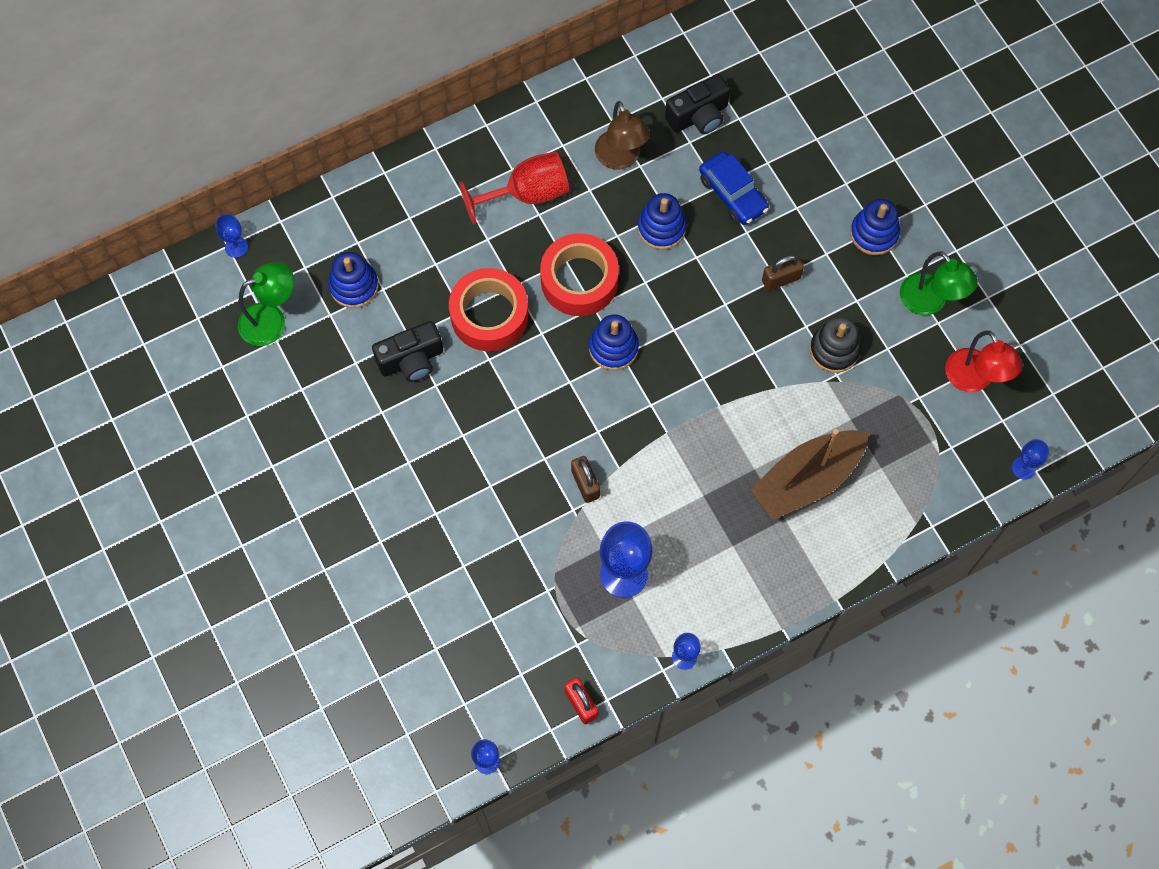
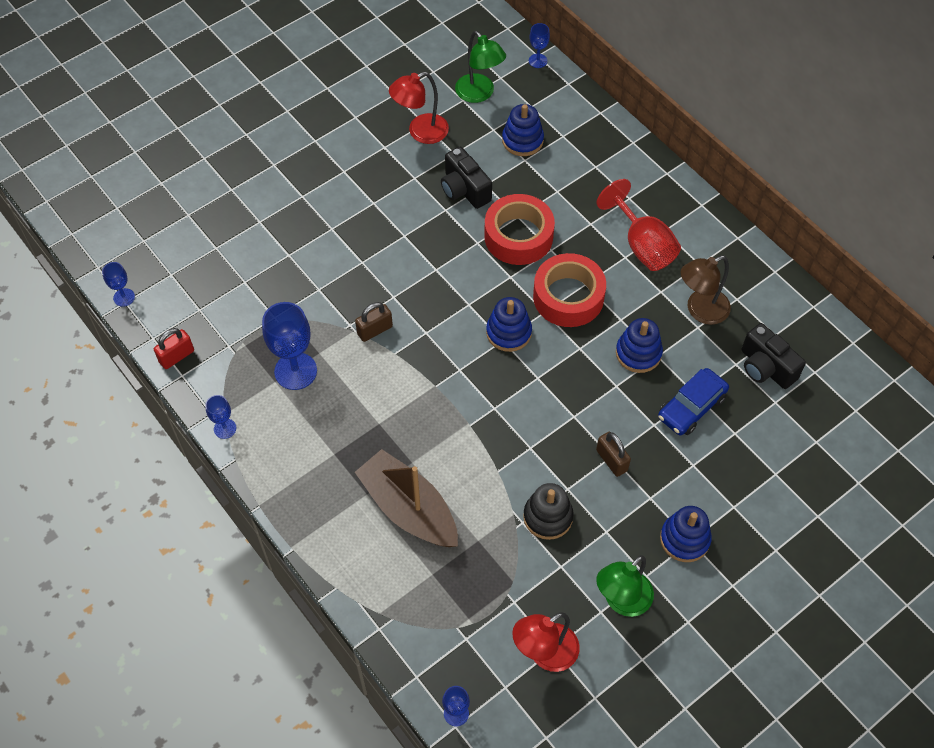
camera: 80 degrees right, 10 degrees down
(314, 395) = (420, 132): none -> red lamp

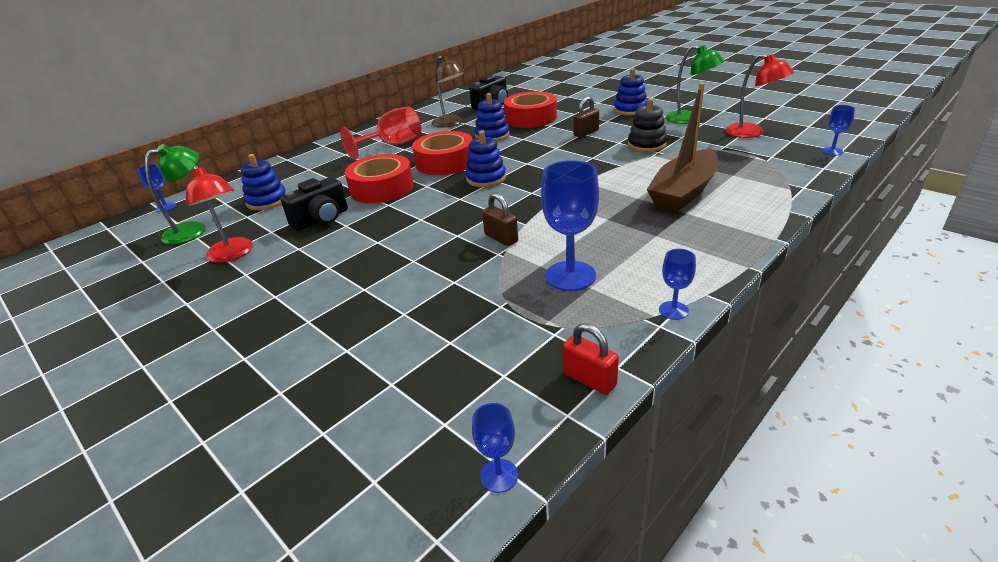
camera: 95 degrees left, 25 degrees down
(691, 407) = (530, 118): blue car -> red tape

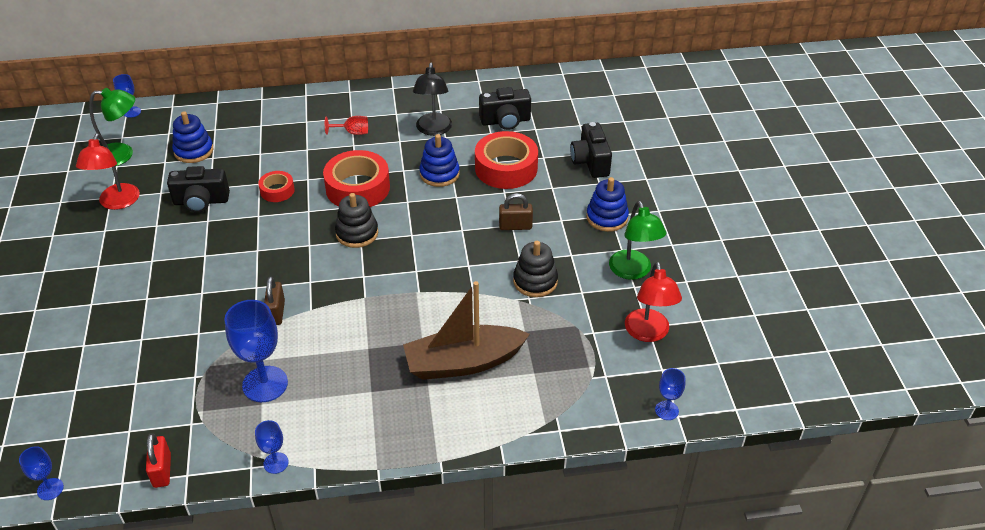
camera: 35 degrees right, 10 degrees up
(382, 188) = (277, 191): red tape -> red tape, size x0.53
(392, 145) = (352, 132): red goblet -> red goblet, size x0.51
(451, 123) = (433, 130): brown lamp -> black lamp
(486, 178) = (357, 233): blue stacking toy -> black stacking toy
(575, 98) = (590, 162): none -> black camera

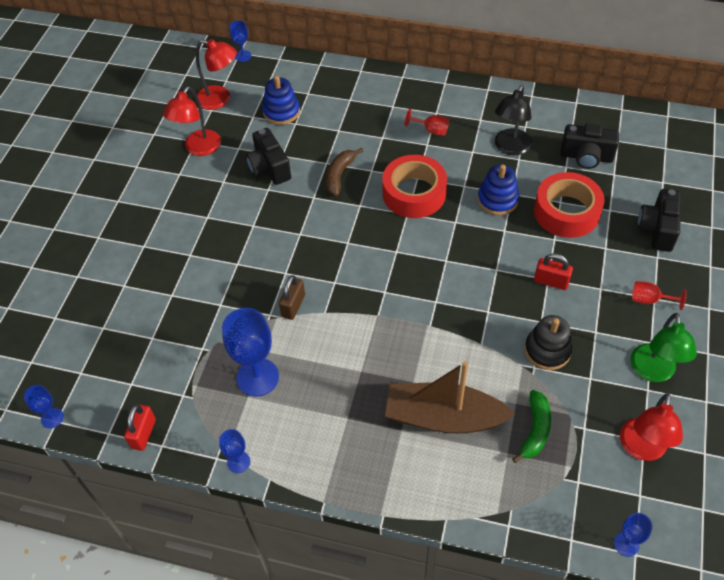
camera: 25 degrees right, 10 degrees up
(122, 155) = (220, 99): green lamp -> red lamp
(201, 201) = (269, 168): black camera -> black camera turned 45 degrees clockwise
(277, 191) = (339, 175): red tape -> brown banana
(357, 233) = (395, 243): black stacking toy -> none
(515, 226) = (551, 281): brown padlock -> red padlock
(551, 347) = (535, 430): none -> green banana
(607, 217) = (649, 300): blue stacking toy -> red goblet

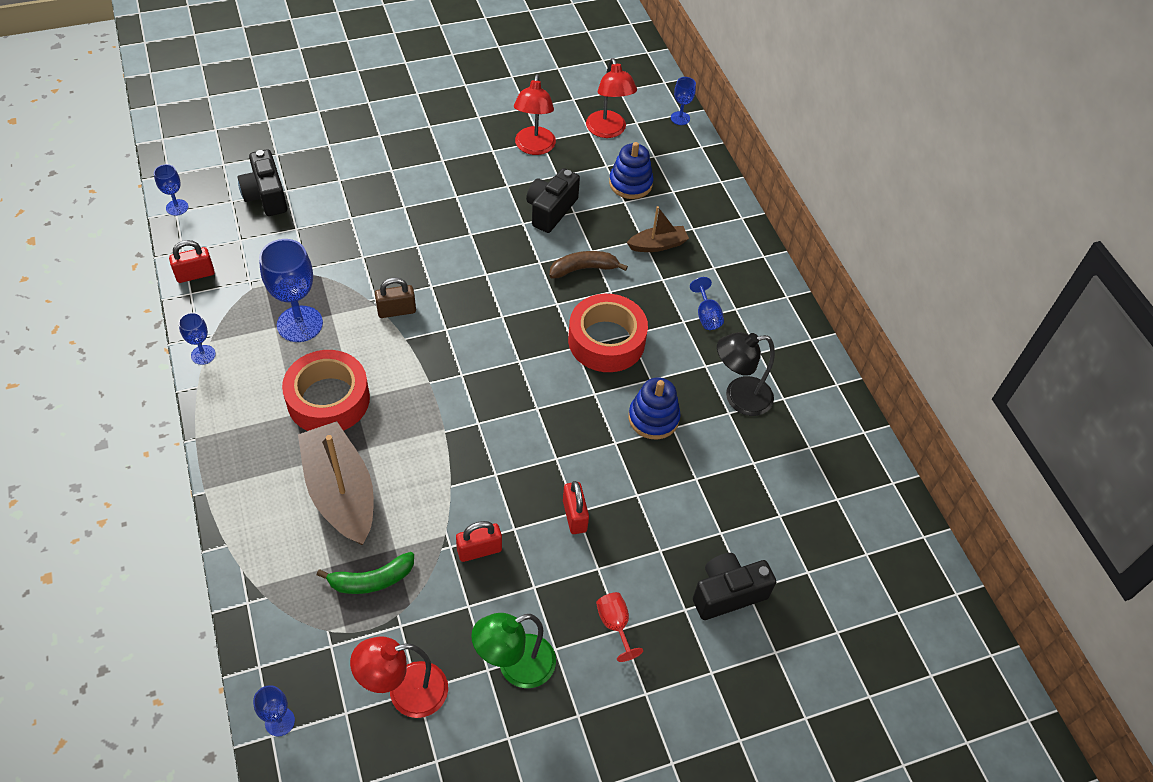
camera: 50 degrees right, 0 degrees up
(198, 148) = (534, 147): red lamp -> red lamp turned 75 degrees counterclockwise
(350, 125) = (657, 245): none -> brown boat
(431, 130) = (706, 315): red goblet -> blue goblet
(547, 350) = (479, 550): black stacking toy -> red padlock
(566, 212) = (685, 490): red tape -> red tape (328, 399)
(586, 157) = (784, 477): black camera -> black camera (266, 196)

